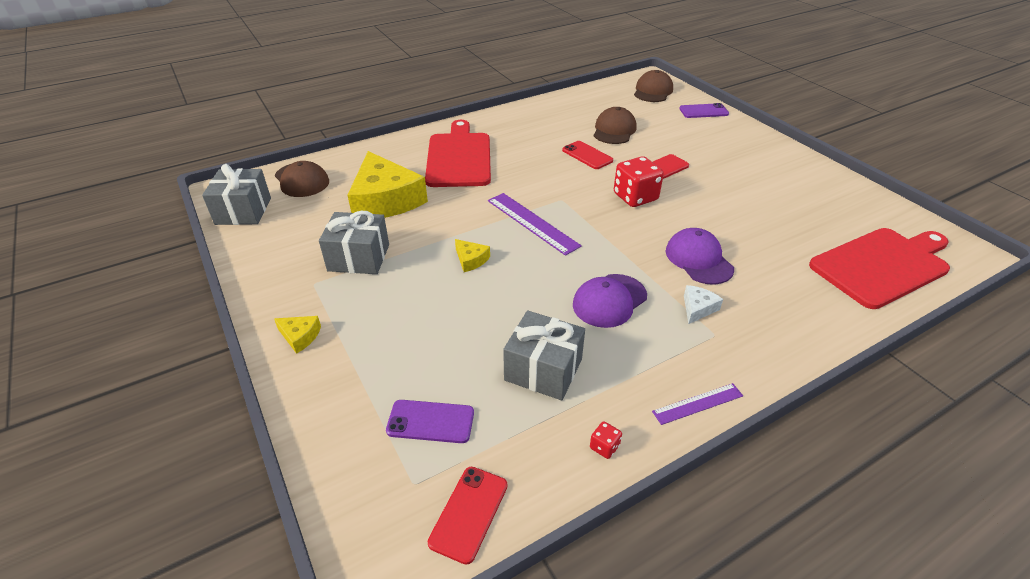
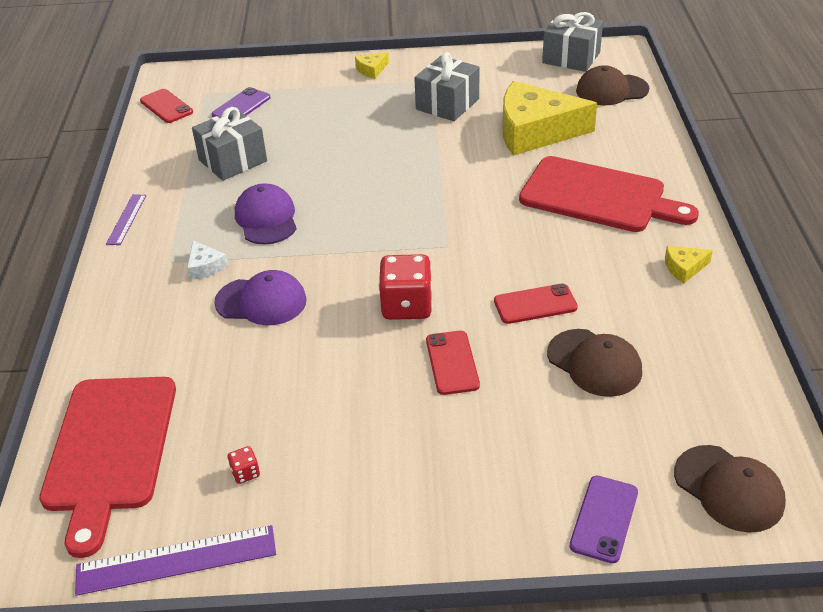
camera: 120 degrees right, 0 degrees up
(471, 260) = (393, 159): yellow cheese -> yellow cheese (684, 268)
(532, 222) = (420, 211): purple ruler -> purple ruler (176, 560)
(604, 447) = (146, 165): red dice -> red dice (245, 473)

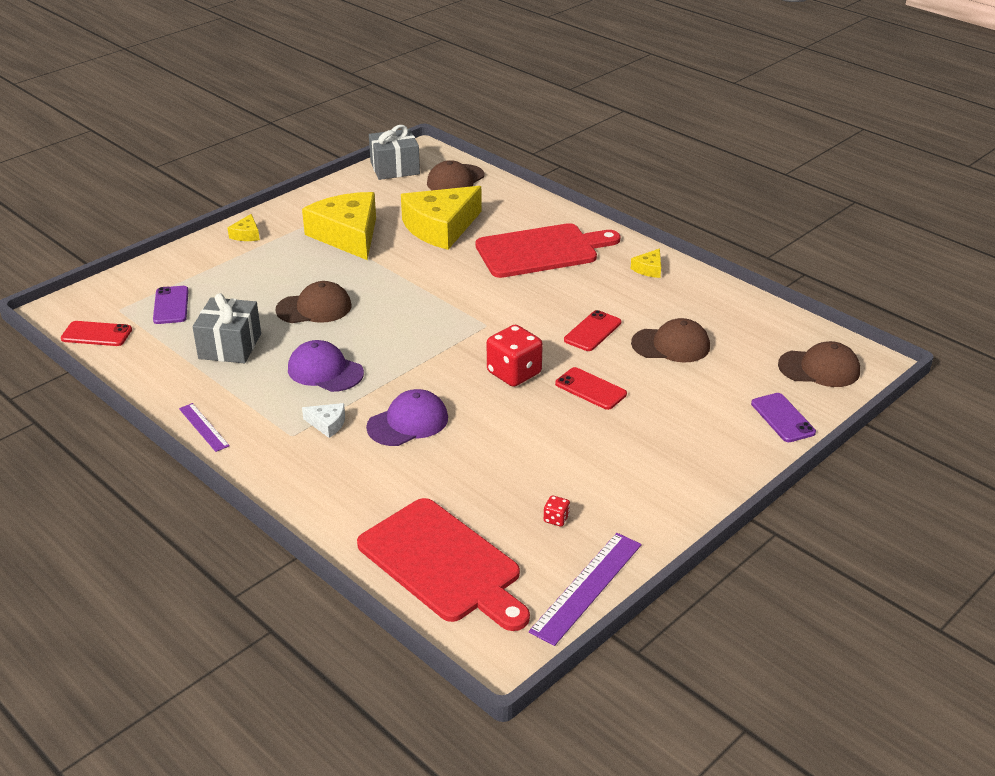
camera: 45 degrees left, 5 degrees down
(334, 158) = (314, 308): none -> brown cap
(447, 104) = (348, 235): grey gift -> yellow cheese

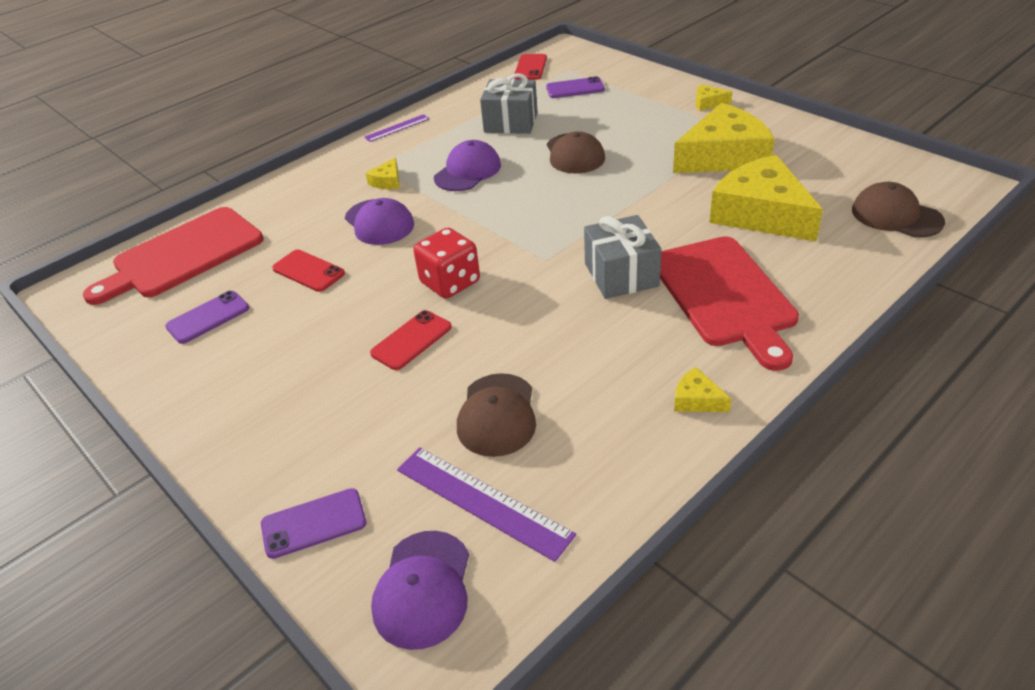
camera: 95 degrees right, 5 degrees up
(327, 424) = (387, 181): white cheese -> yellow cheese
(395, 168) = (904, 170): grey gift -> grey gift (621, 275)
(556, 519) = (208, 317): red dice -> purple phone
(587, 587) = (110, 338): purple ruler -> purple ruler (482, 501)
(592, 331) = (531, 342): red phone -> red phone (308, 271)
(819, 368) = (423, 589): brown cap -> purple cap

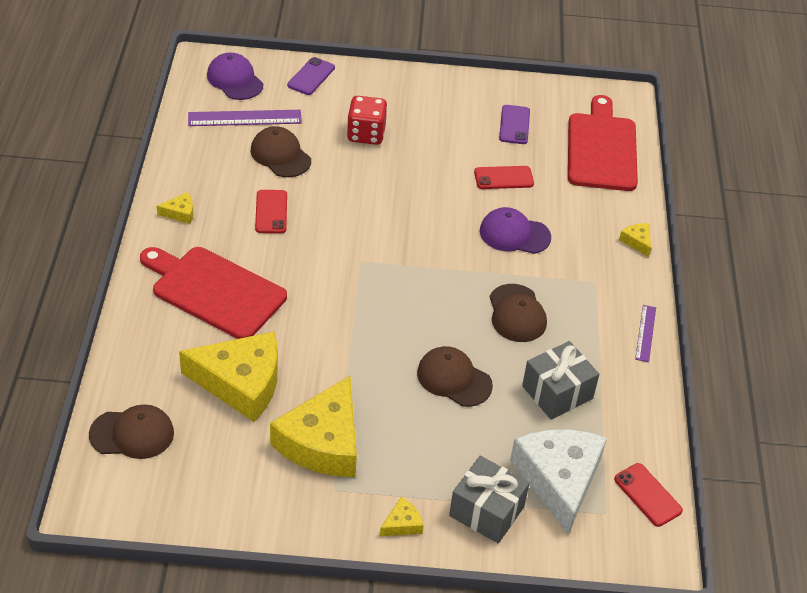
camera: 130 degrees right, 5 degrees up
(387, 181) = (564, 272): yellow cheese -> yellow cheese (637, 241)
(411, 340) = (377, 169): red phone -> red phone (271, 212)
(450, 282) = (402, 214): red dice -> red dice (366, 134)
(467, 171) = (517, 313): purple cap -> brown cap
(575, 88) = (559, 480): purple phone -> white cheese
(621, 275) = (297, 274): grey gift -> grey gift (486, 511)

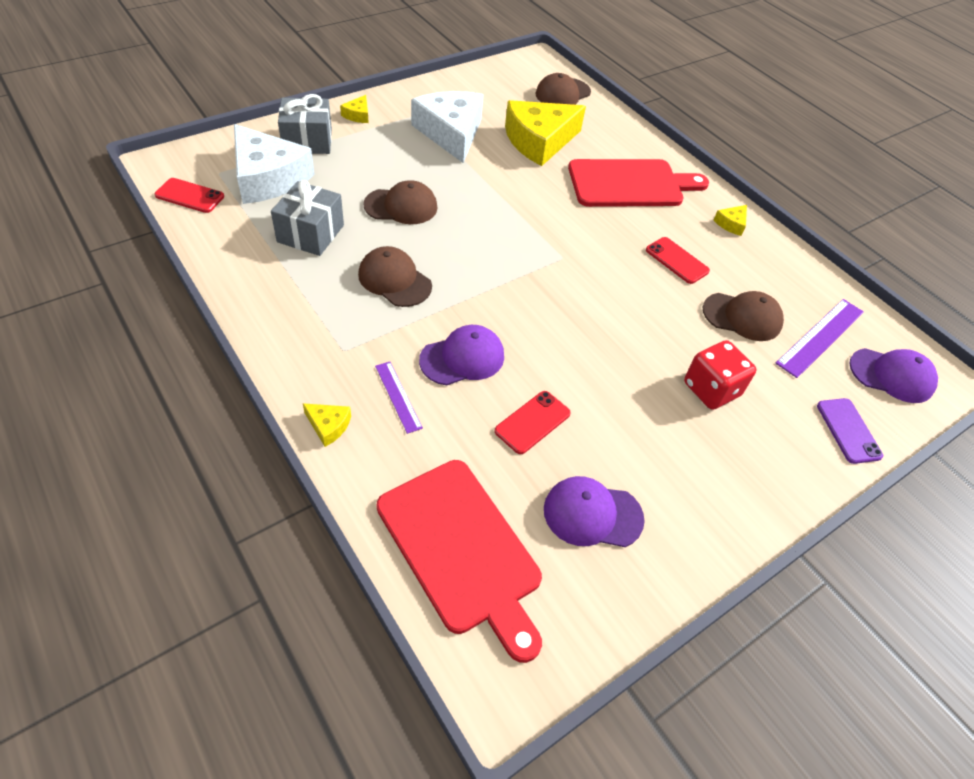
camera: 140 degrees right, 5 degrees up
(323, 442) = (451, 133): yellow cheese -> white cheese
(514, 125) = (592, 514): purple phone -> purple cap
(645, 333) = (260, 323): purple ruler -> purple ruler (398, 396)

